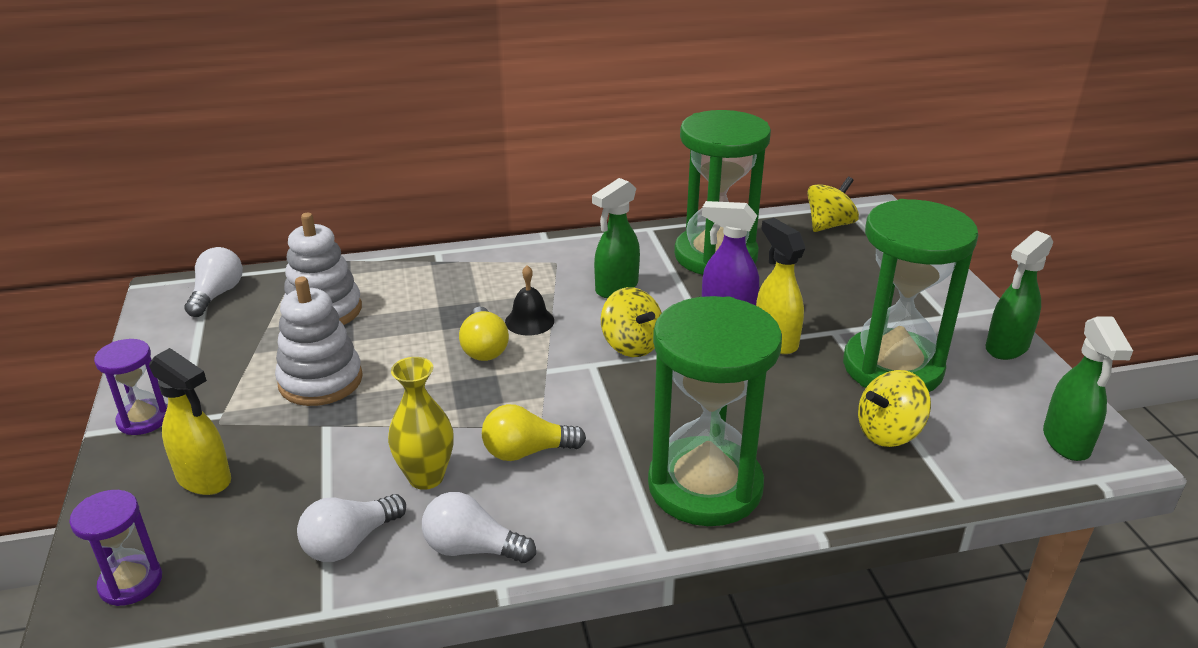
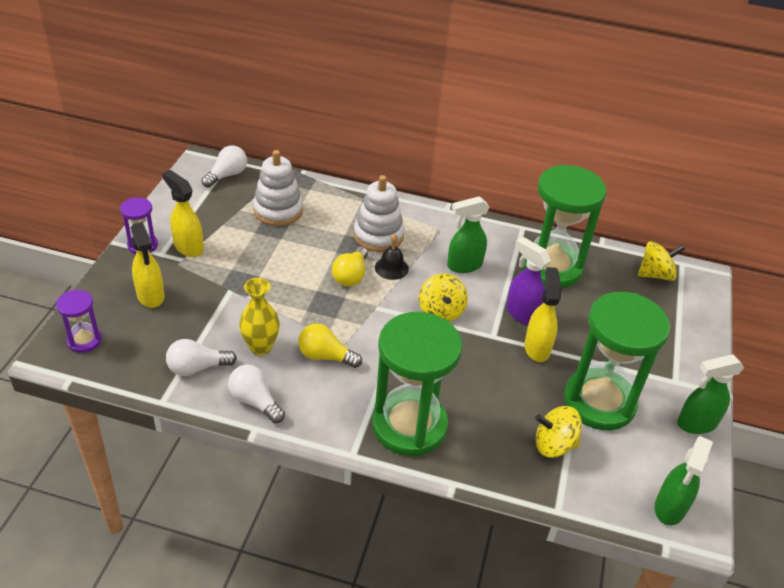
camera: 25 degrees right, 10 degrees up
(220, 396) = (188, 247): none -> yellow spray bottle
(320, 381) = (246, 259): white stacking toy -> white stacking toy (378, 236)

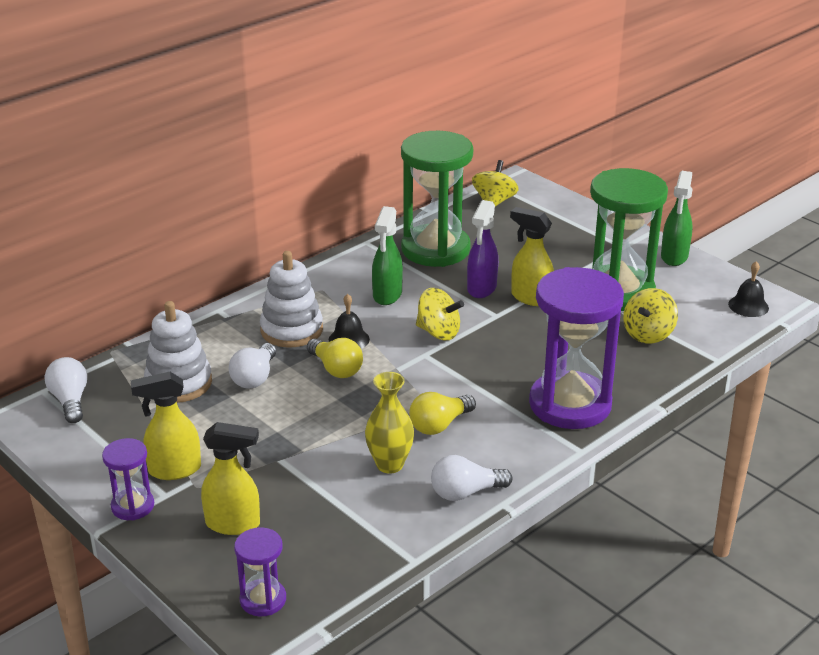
camera: 55 degrees left, 10 degrees down
(197, 368) = (383, 520): white light bulb -> white light bulb (255, 378)
(409, 425) = (570, 404): green hourglass -> purple hourglass
(522, 314) = (481, 288): purple spray bottle -> purple spray bottle turned 60 degrees counterclockwise
(669, 508) = (748, 306): green spray bottle -> black bell

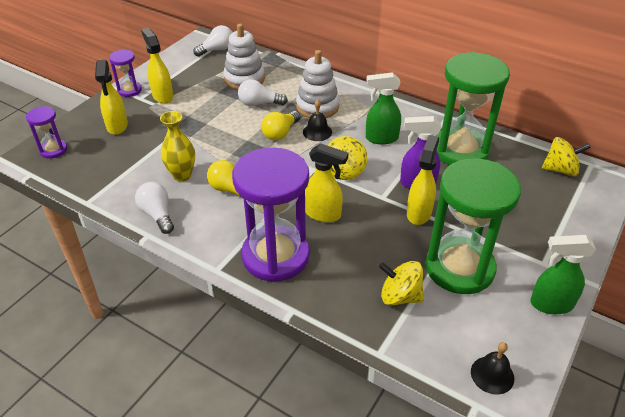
camera: 75 degrees right, 10 degrees up
(511, 360) = (323, 214): none -> yellow spray bottle

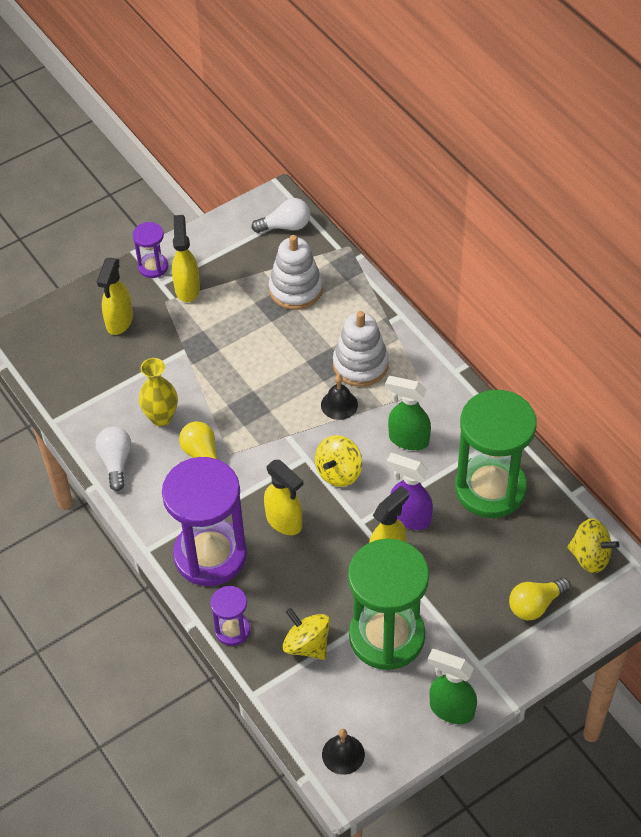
camera: 25 degrees right, 10 degrees up
(53, 150) = (41, 336): purple hourglass -> purple hourglass (232, 630)
(259, 104) = (294, 337): white light bulb -> none
(280, 133) = (295, 392): yellow light bulb -> yellow light bulb (535, 605)

